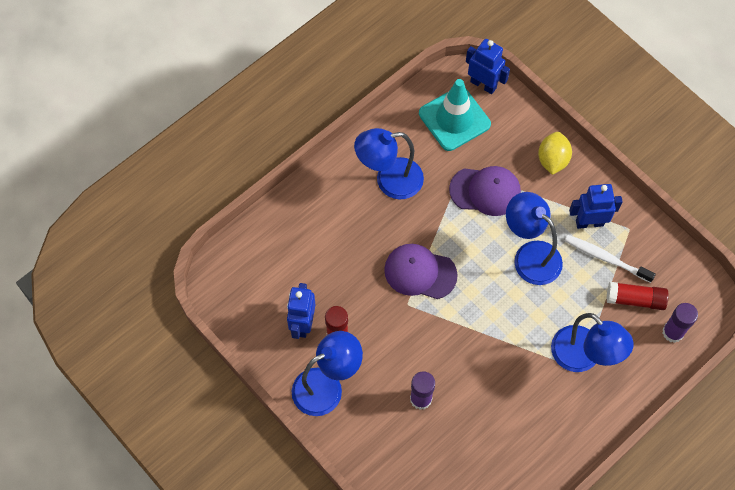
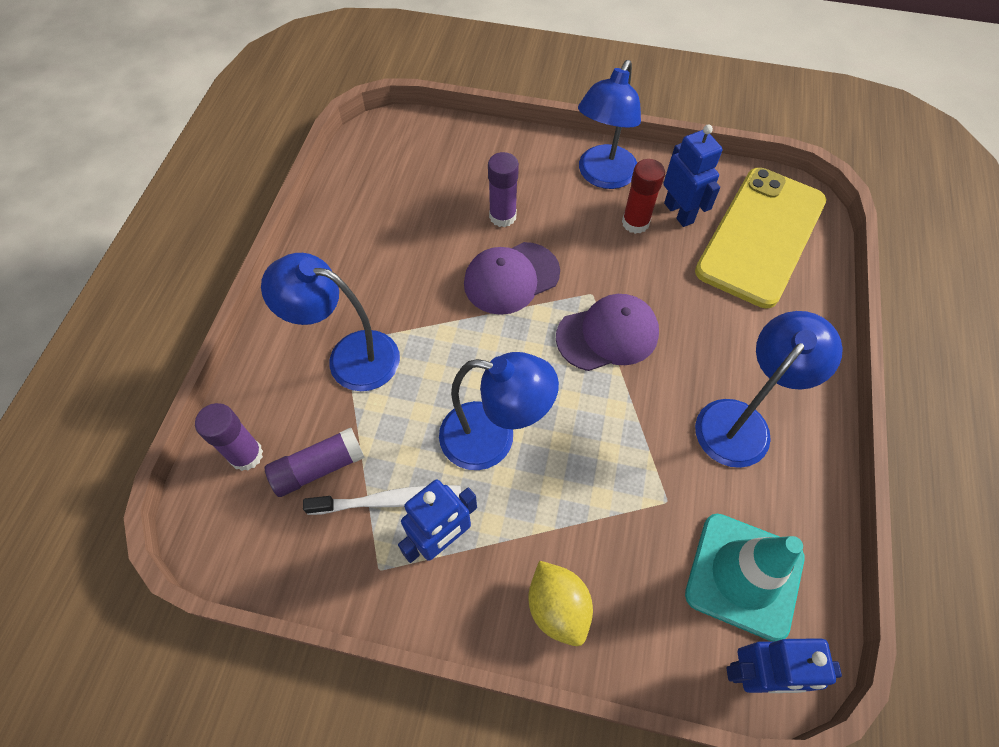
camera: 145 degrees right, 5 degrees down
(268, 273) = (760, 236): none -> yellow phone
(485, 191) = (613, 490): purple cap -> purple cap (511, 278)
(635, 299) = (319, 467): red glue stick -> purple glue stick

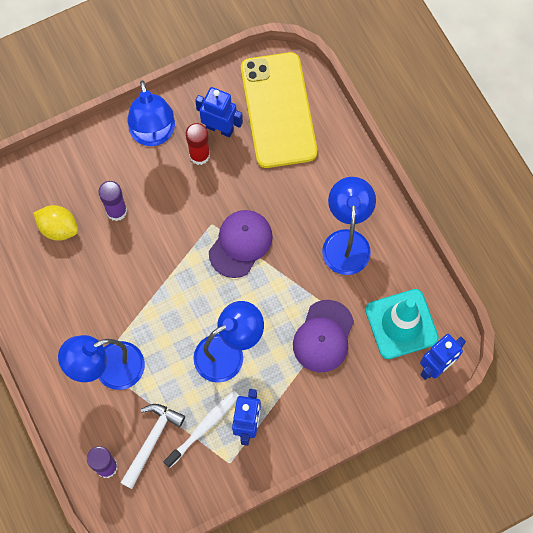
camera: 40 degrees left, 10 degrees up
(319, 467) = (151, 441): purple glue stick -> white hammer
(511, 278) = (157, 249): purple cap -> purple cap (323, 336)
(557, 607) = (328, 410): yellow lemon -> yellow lemon (59, 228)

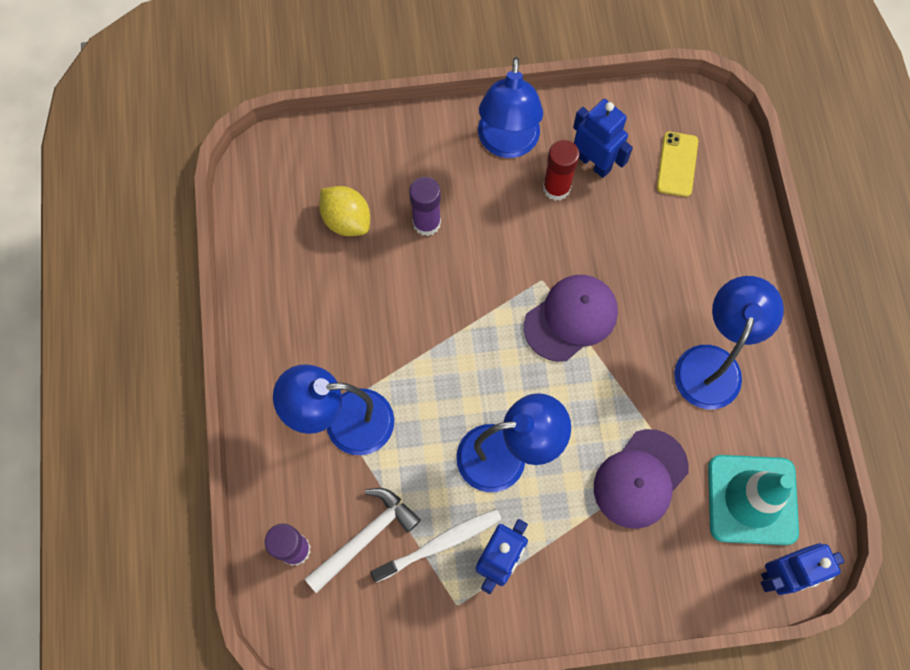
camera: 20 degrees right, 0 degrees up
(278, 110) = (677, 164): yellow phone -> yellow phone, size x0.42

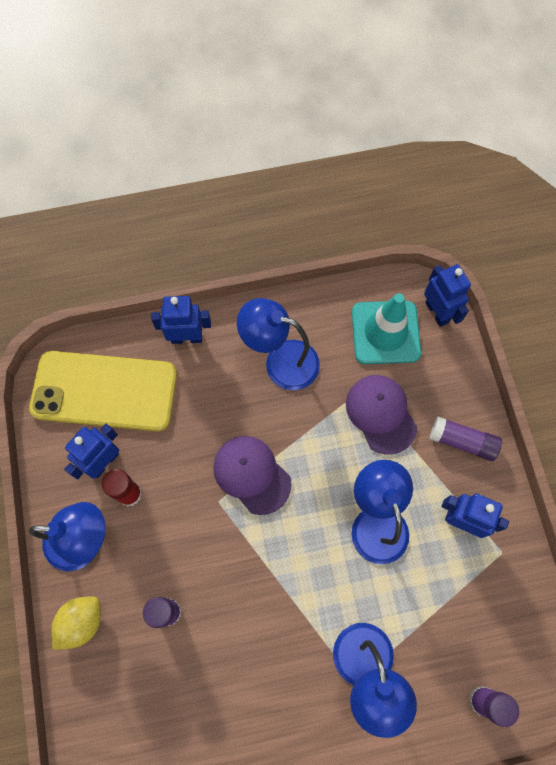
camera: 95 degrees left, 0 degrees up
(347, 220) = (168, 692): yellow lemon -> yellow lemon (81, 622)
(365, 537) = (461, 637): white hammer -> none
(440, 544) = (456, 571): white toothbrush -> none
(600, 578) = (462, 441): none -> purple glue stick
(640, 479) = (381, 414): purple cap -> purple cap turned 150 degrees counterclockwise
(677, 164) = (104, 391): yellow phone -> yellow phone, size x2.38
(744, 255) = (187, 338): none -> blue robot

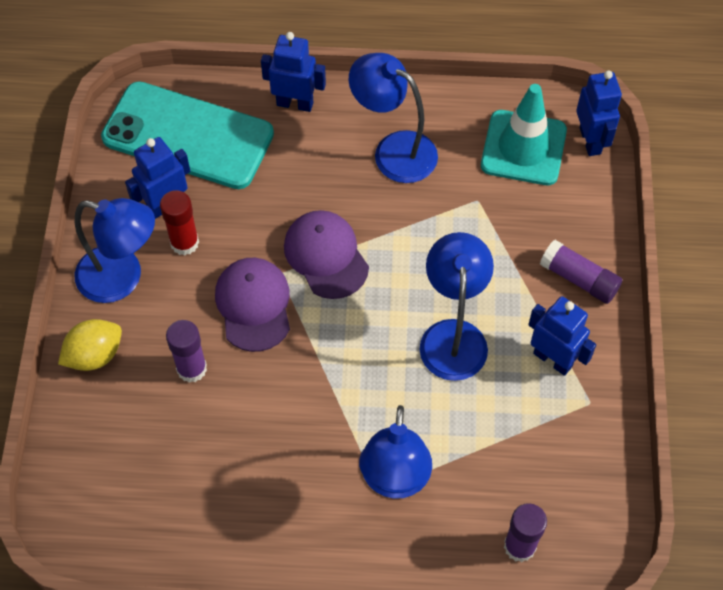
camera: 15 degrees right, 10 degrees down
(104, 391) = (188, 136): yellow phone -> turquoise phone
(381, 414) = (492, 229): purple cap -> purple cap (254, 305)

